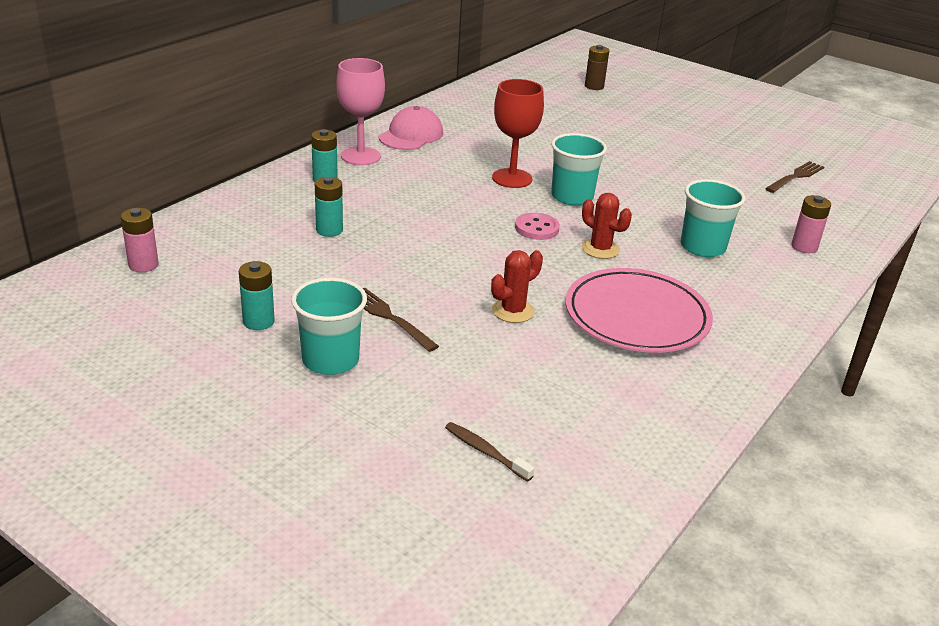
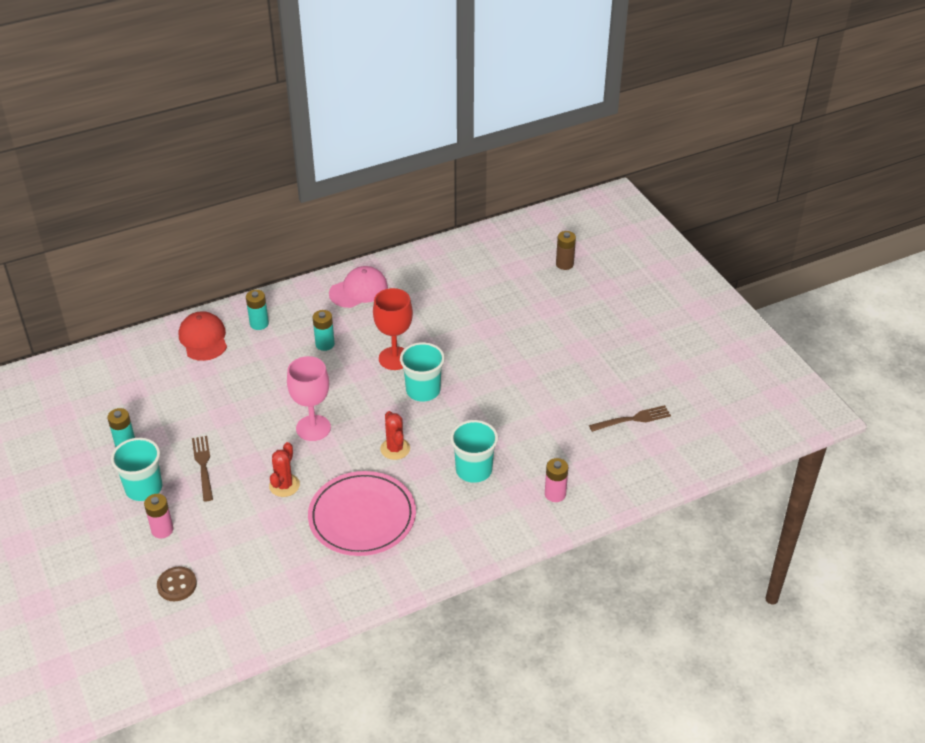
camera: 30 degrees right, 10 degrees up
(143, 265) = (92, 374): pink battery -> pink battery (162, 530)
(267, 204) = (203, 339): none -> red cap
(329, 230) = (225, 376): turquoise battery -> turquoise battery (325, 344)
(360, 156) = (303, 305): pink goblet -> pink goblet (313, 428)
(485, 451) = (177, 585): brown toothbrush -> brown button
(513, 311) = (284, 485): red cactus -> red cactus turned 60 degrees counterclockwise
(537, 228) = (367, 415): pink button -> none

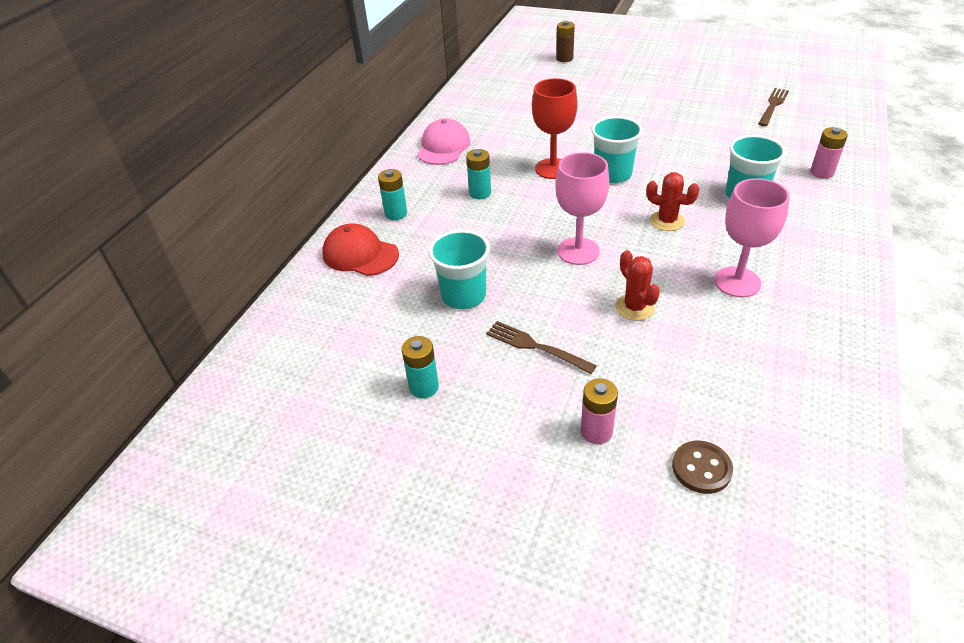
camera: 40 degrees left, 0 degrees up
(144, 488) = (511, 410): turquoise cup -> turquoise cup (463, 295)
(362, 517) = (737, 282): pink plate -> pink goblet

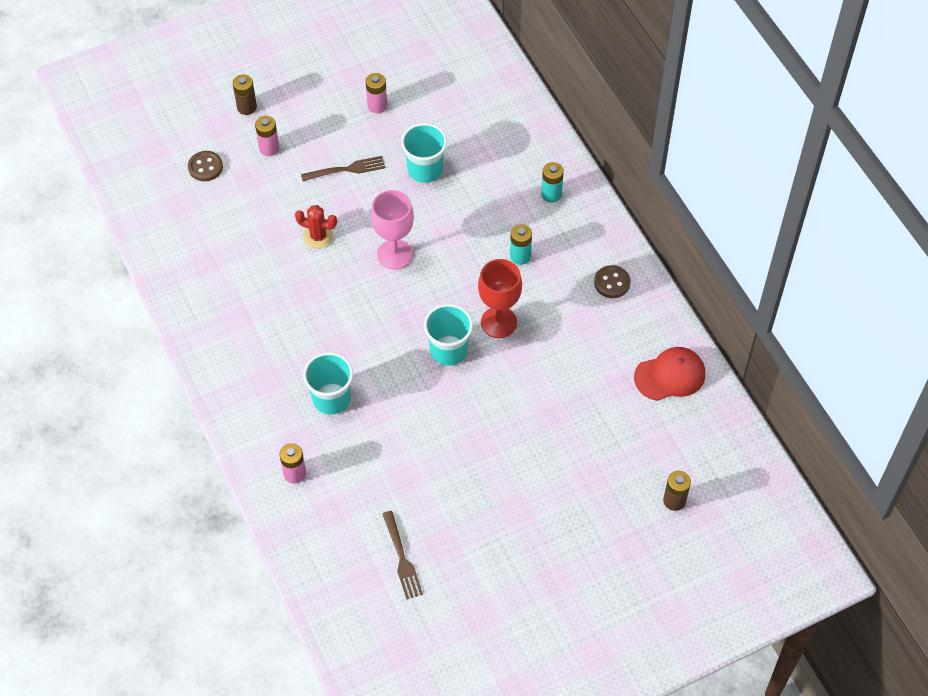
camera: 130 degrees right, 15 degrees up
(360, 254) = (526, 148): red cap -> red cap (670, 375)
(424, 387) = (377, 105): turquoise battery -> pink battery
(443, 147) = (612, 283): pink cap -> brown button
(571, 509) = (247, 107): none -> brown battery
(667, 221) = (363, 327): red cactus -> none
(737, 282) = (274, 303): pink goblet -> none

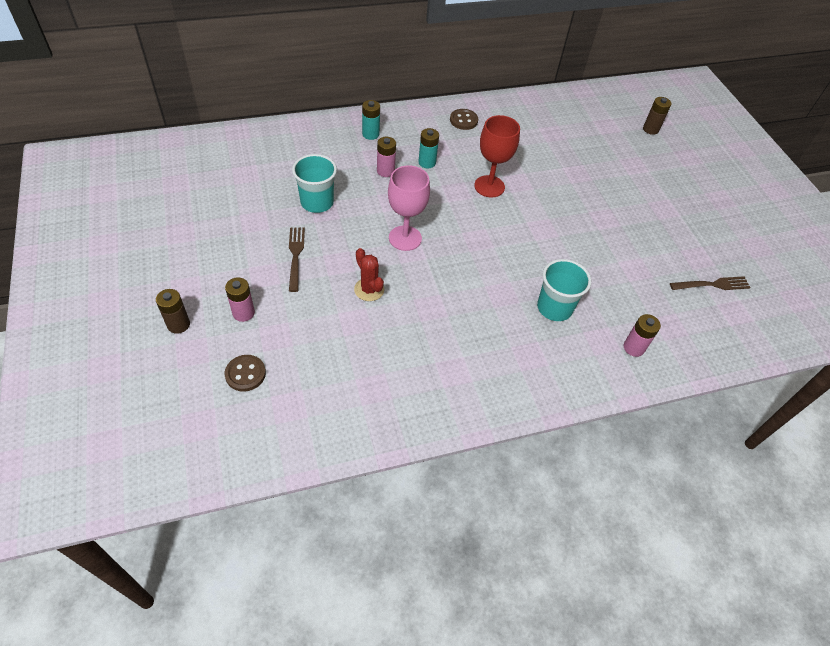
camera: 85 degrees left, 5 degrees down
(318, 236) = (369, 289): red cactus -> red cactus turned 60 degrees counterclockwise
(377, 105) = (228, 221): pink battery -> pink battery (385, 171)
(448, 350) = (512, 221): turquoise cup -> none
(670, 375) = (549, 110): red cap -> none

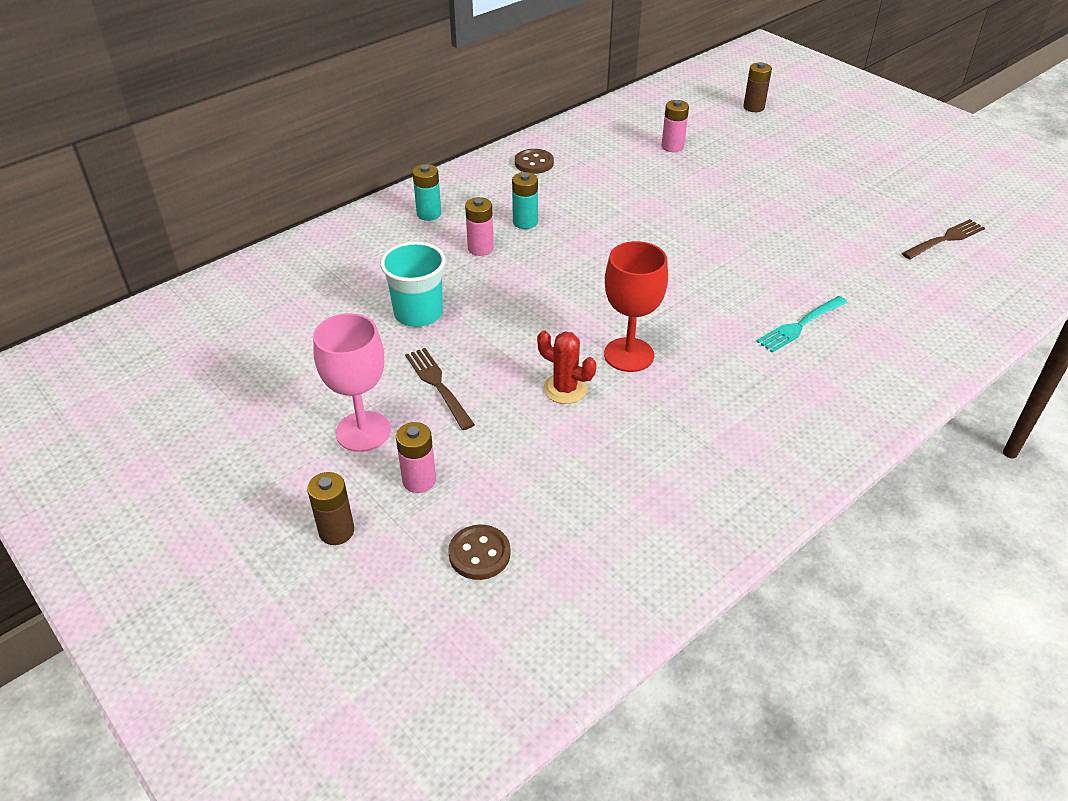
camera: 20 degrees left, 10 degrees down
(405, 238) = (564, 314): pink goblet -> pink goblet (363, 431)
(489, 186) = (621, 223): red goblet -> red goblet (629, 355)
(554, 308) = (800, 325): turquoise cup -> turquoise fork
(633, 348) = (919, 334): pink battery -> pink battery (672, 147)

